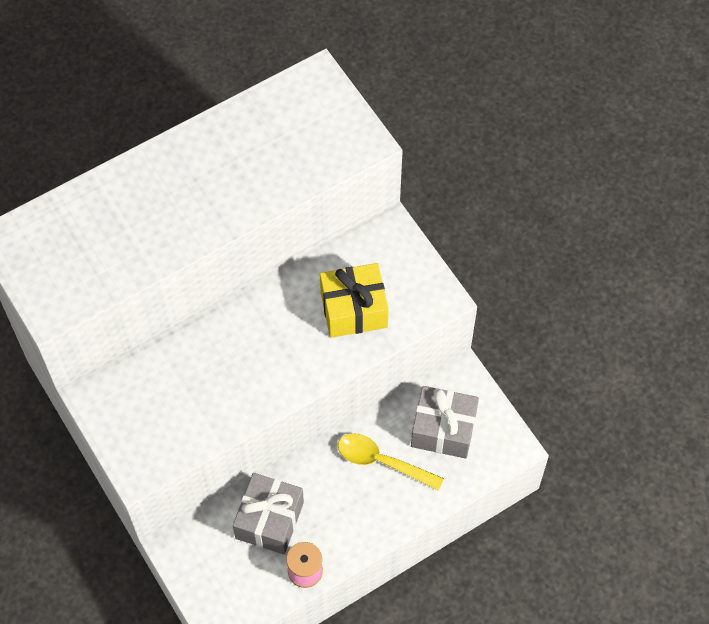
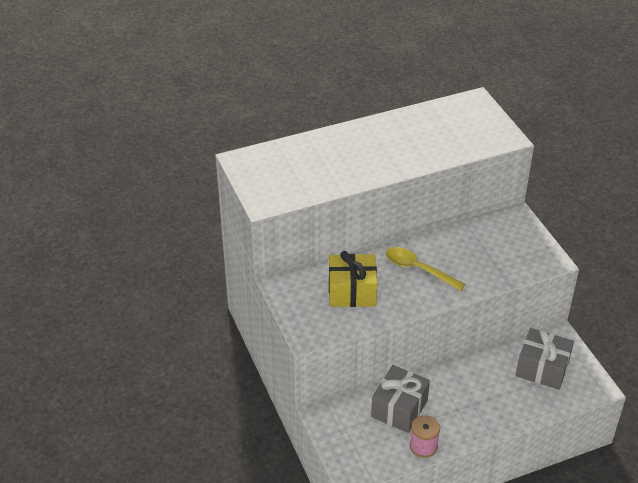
camera: 10 degrees right, 20 degrees down
(354, 309) = (484, 259): yellow gift -> yellow gift (352, 291)
(382, 461) = (492, 382): yellow spoon -> yellow spoon (418, 269)

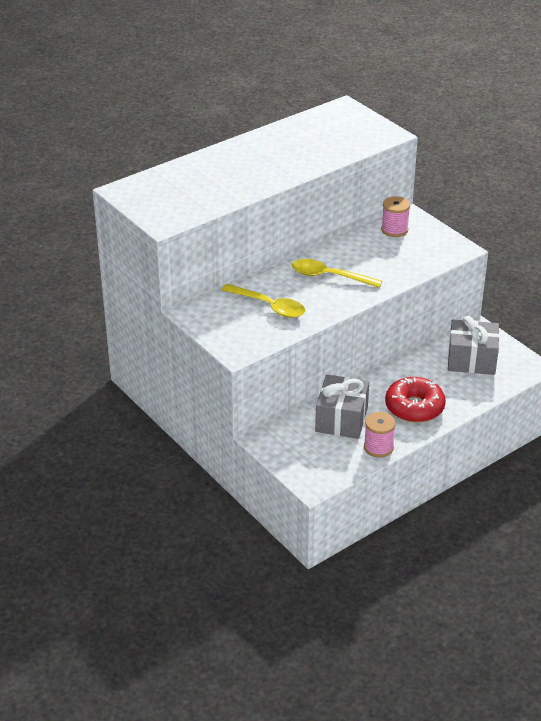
camera: 15 degrees left, 5 degrees down
(352, 291) = (269, 306): yellow gift -> yellow spoon
(471, 410) = (414, 407): none -> red donut
(497, 228) = (394, 230): none -> pink spool

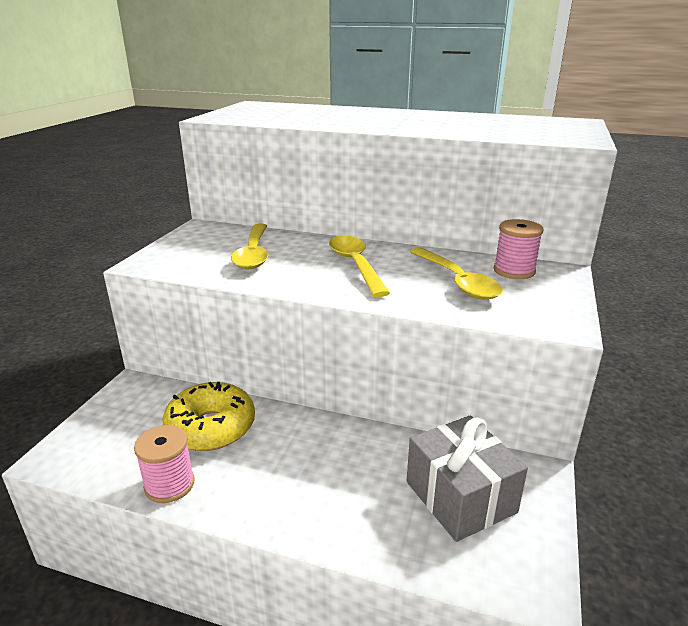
camera: 55 degrees right, 10 degrees down
(341, 419) = (211, 427): grey gift -> yellow donut
(387, 254) = (457, 281): none -> yellow spoon
(414, 407) = (289, 483): red donut -> none

